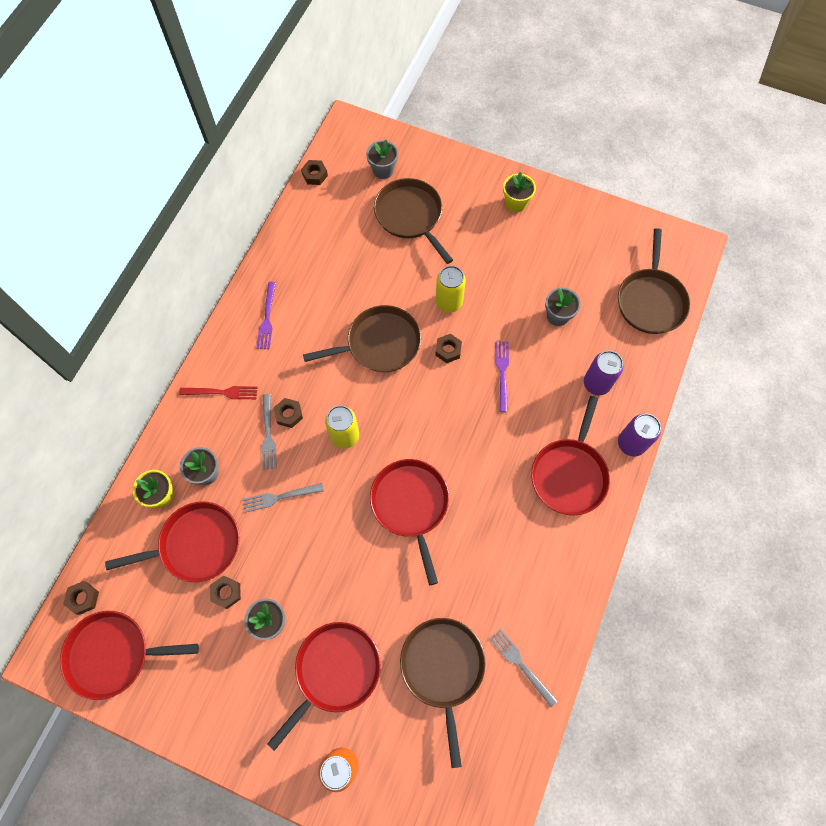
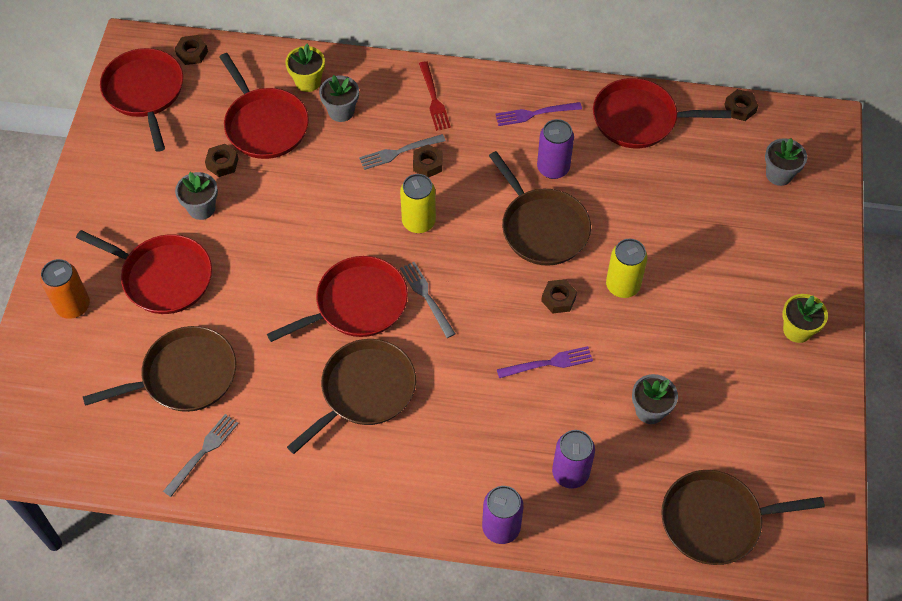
camera: 75 degrees right, 10 degrees down
(279, 497) = (332, 180): grey fork -> grey fork (426, 296)
(325, 320) = (553, 168): none -> purple can
(410, 216) = (726, 218): brown pan -> brown pan (364, 391)
(569, 474) = (440, 463): red pan -> red pan (639, 119)

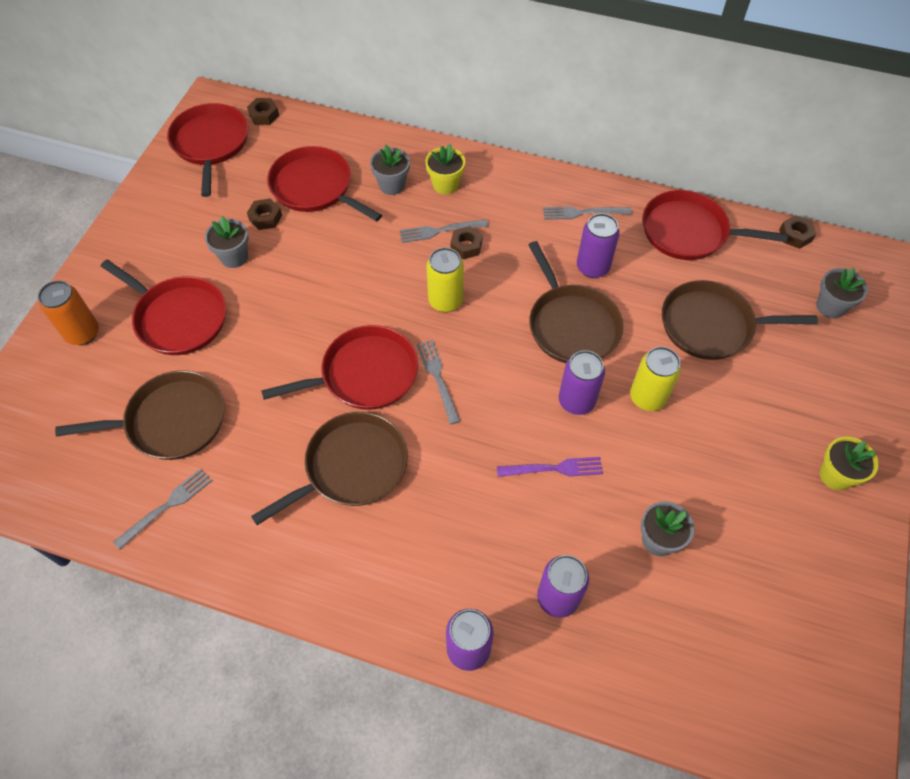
camera: 10 degrees right, 0 degrees up
(264, 124) = (315, 187): red pan -> red pan turned 150 degrees clockwise
(308, 82) = (366, 154): yellow flower pot -> yellow flower pot (445, 184)
(434, 99) = (485, 186): red fork -> none
(534, 114) = (582, 213): purple fork -> grey fork
(558, 299) = (576, 401): brown nut -> purple can
(716, 520) = (718, 685): brown pan -> brown pan (711, 325)

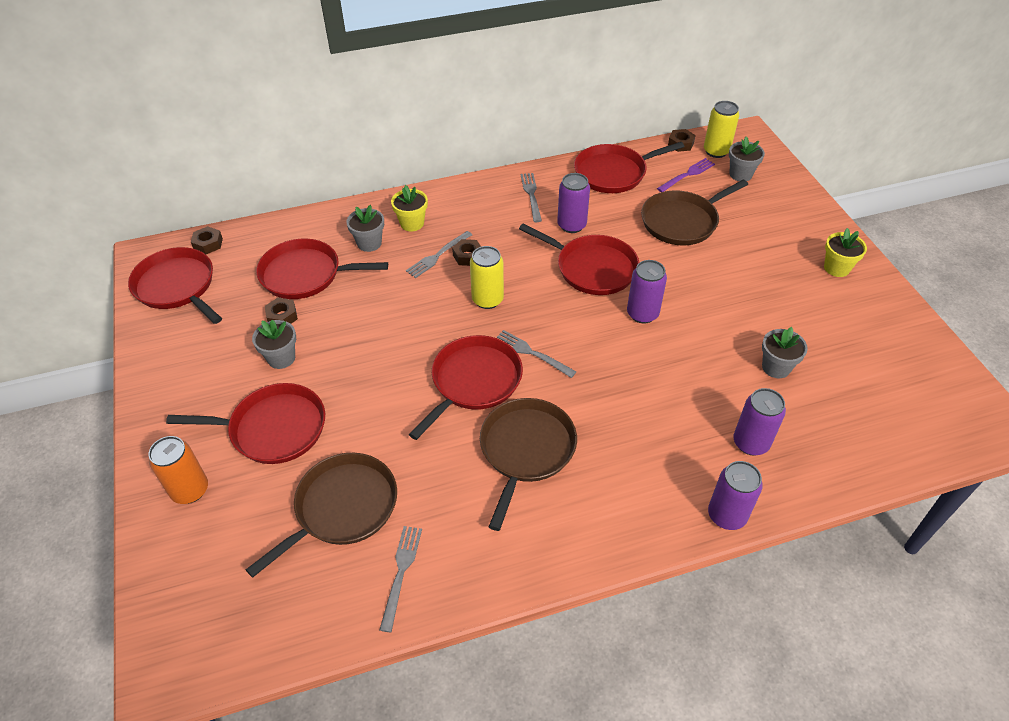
camera: 35 degrees left, 10 degrees down
(554, 468) = (669, 364): purple fork -> purple fork (687, 174)
(571, 325) = (592, 268): brown pan -> red pan
(582, 213) = (531, 195): grey fork -> grey fork turned 120 degrees clockwise
(647, 397) = (685, 286): yellow can -> yellow can (716, 151)

